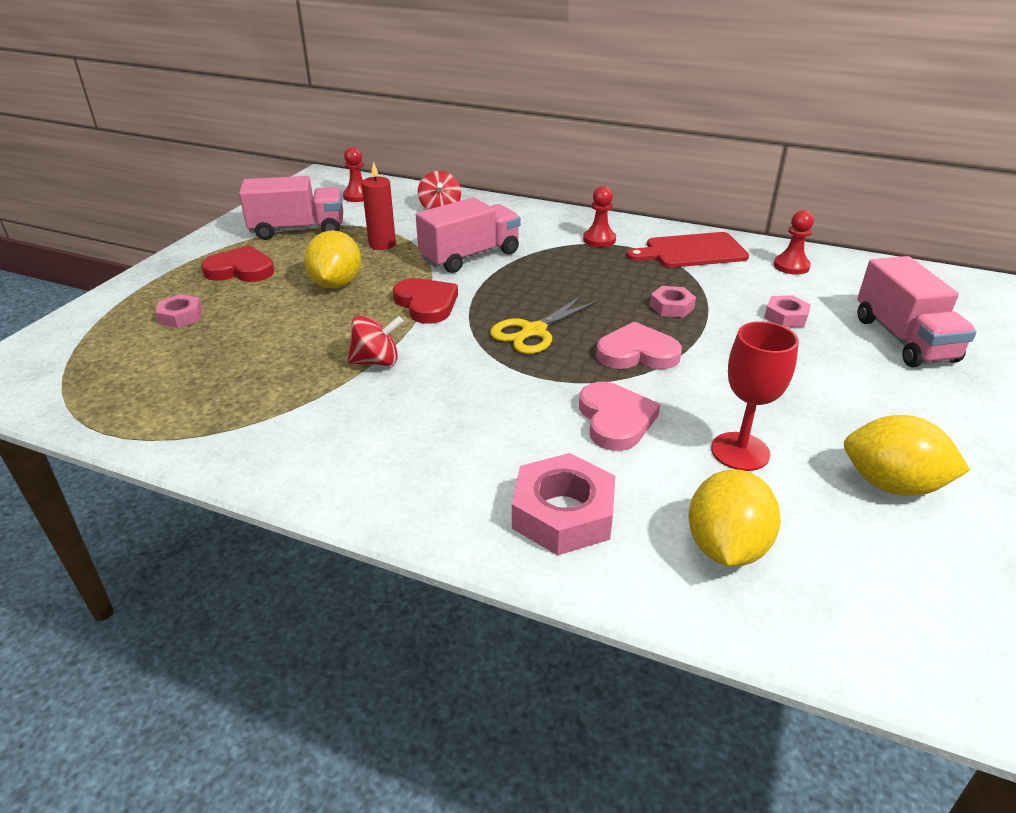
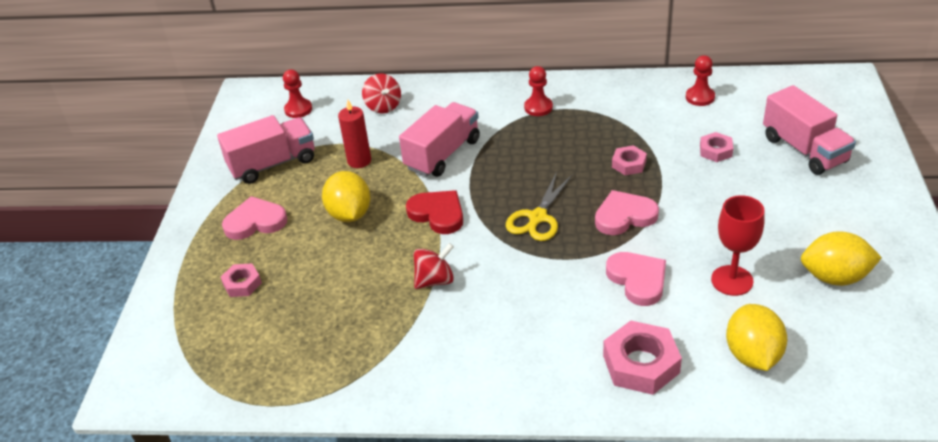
camera: 15 degrees left, 5 degrees up
(241, 270) = (255, 222): red heart -> pink heart
(692, 251) = (618, 101): red cutting board -> none

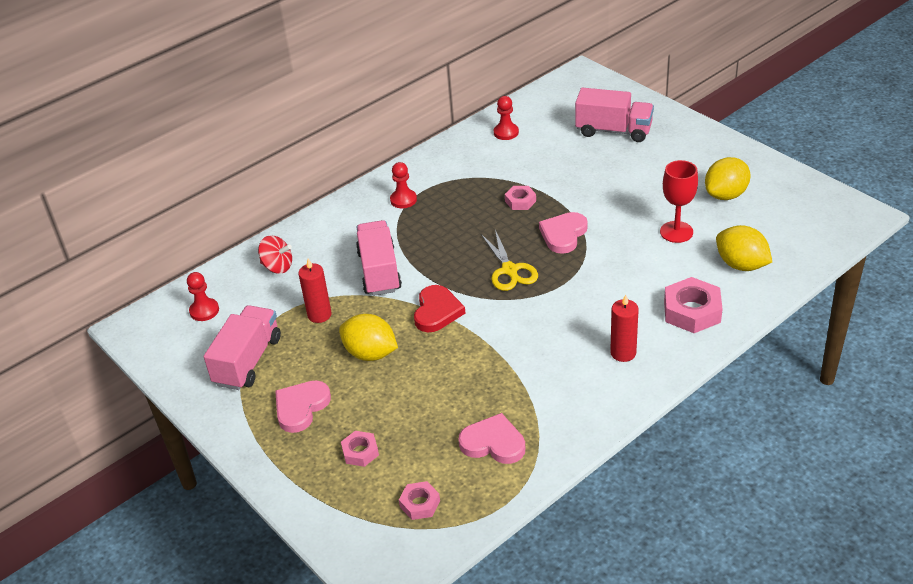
camera: 45 degrees left, 0 degrees up
(435, 280) = (499, 352): red spinning top -> none
(438, 214) = (437, 311): red heart -> red heart turned 105 degrees clockwise
(527, 355) = (623, 353): none -> red candle
(638, 280) = (624, 266): pink heart -> pink heart (493, 443)
(715, 151) = (563, 161): pink nut -> pink nut (420, 504)

